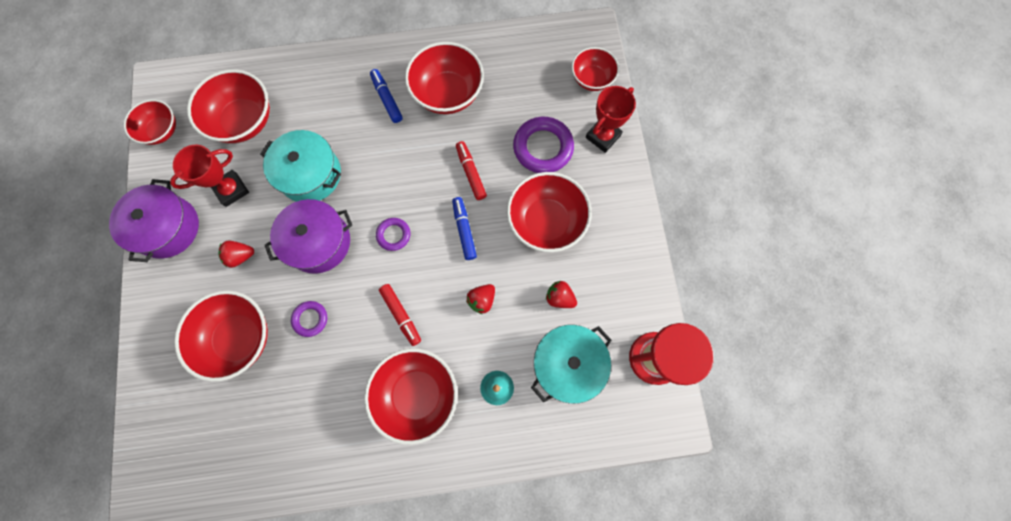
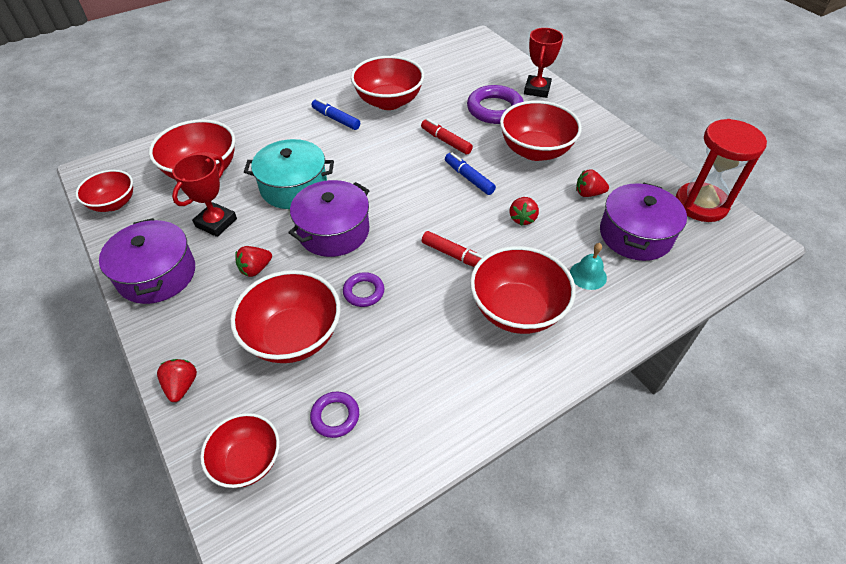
camera: 25 degrees left, 25 degrees down
(147, 346) = (182, 386): none -> red strawberry
(393, 235) = (405, 202): purple ring -> purple ring (335, 416)
(568, 364) = (635, 235): turquoise pot -> purple pot
(592, 79) = (501, 62): red bowl -> red bowl (247, 460)

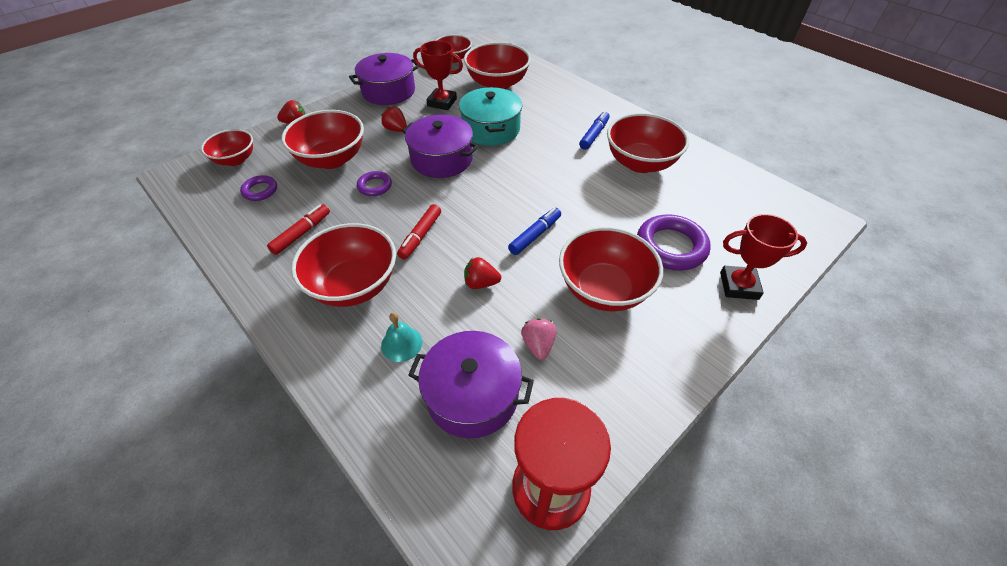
camera: 80 degrees right, 0 degrees up
(446, 141) = (590, 212): red marker -> red marker (301, 233)
(588, 193) = (538, 345): red strawberry -> pink strawberry

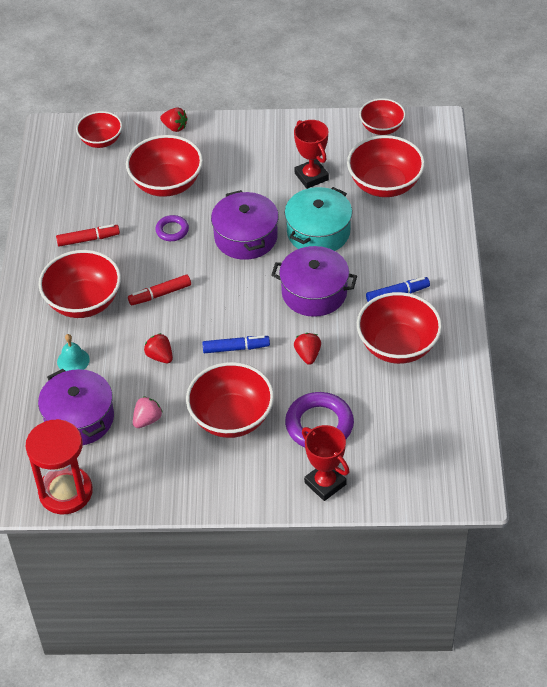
camera: 45 degrees right, 0 degrees up
(260, 190) = (93, 183): purple ring -> none
(388, 91) = (281, 135): purple pot -> purple pot (314, 292)
(396, 129) = (243, 184): red strawberry -> red strawberry (308, 355)

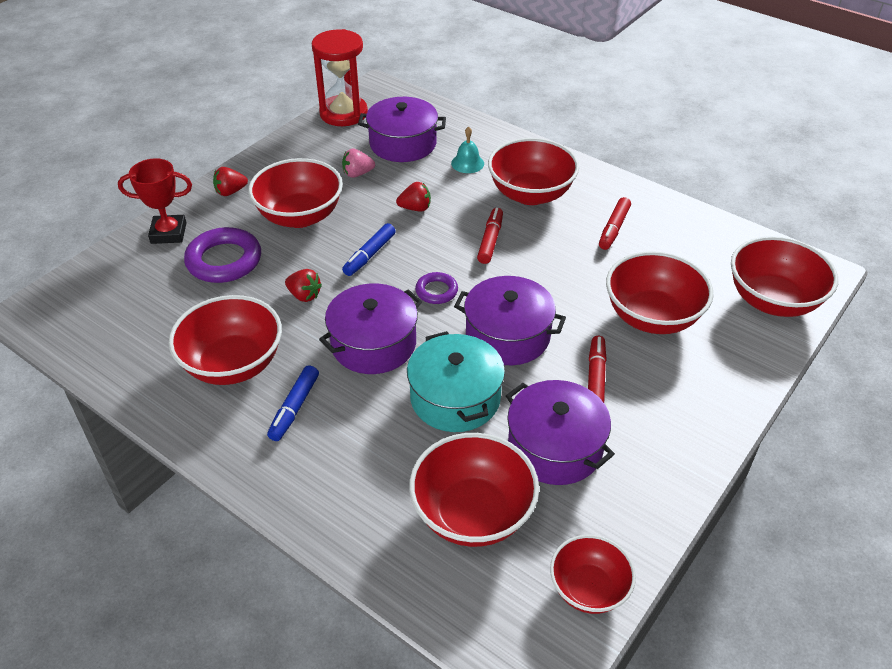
camera: 125 degrees right, 5 degrees down
(101, 141) = (772, 300): red bowl -> red bowl, size x1.61
(147, 420) = (357, 174): pink strawberry -> pink strawberry turned 90 degrees clockwise
(172, 230) = (572, 287): purple ring -> purple ring (436, 291)
(175, 127) = (754, 371): red strawberry -> red strawberry (230, 192)
(243, 185) = (595, 377): none -> red marker
(311, 176) = (555, 447): red trophy -> purple pot

